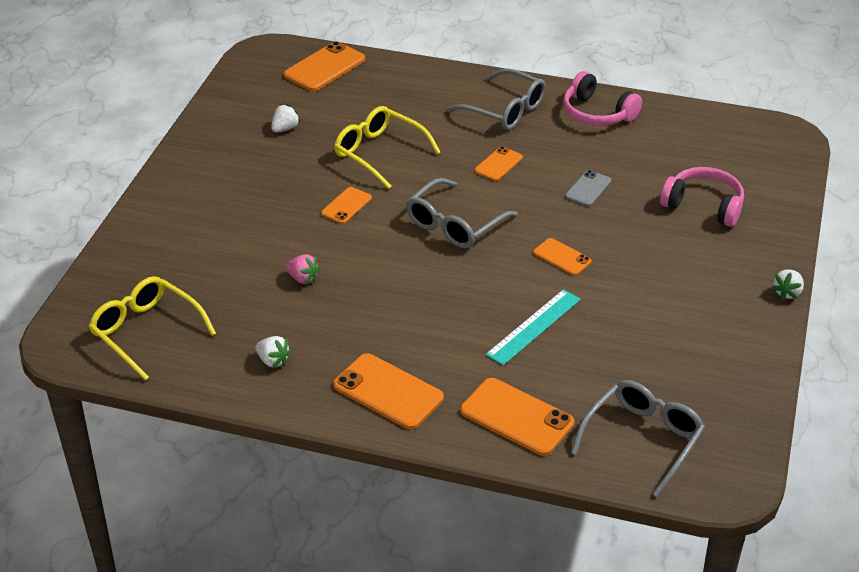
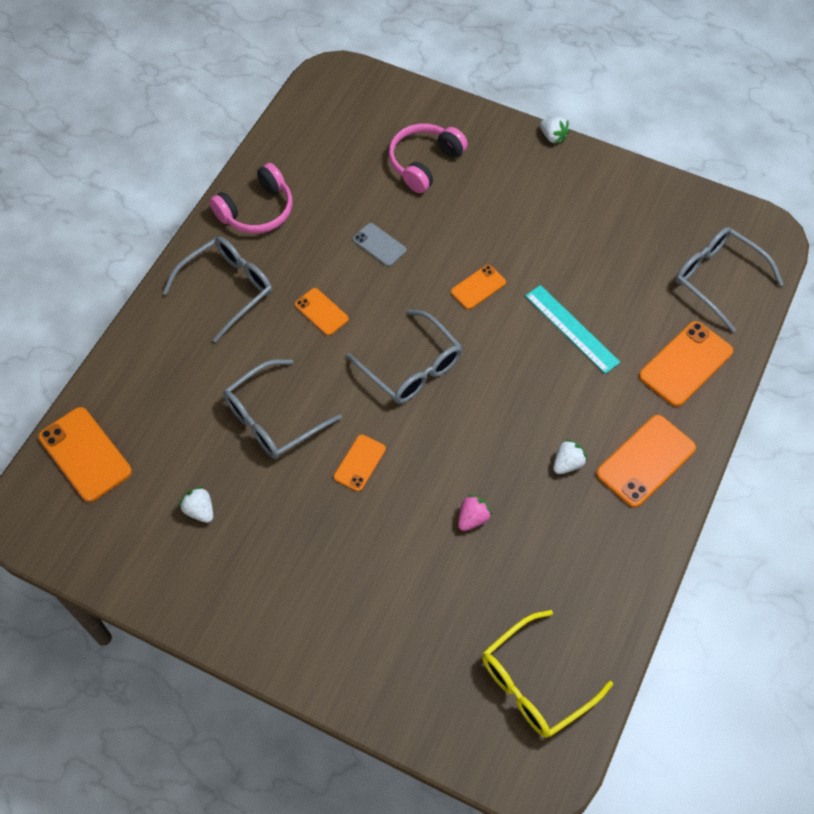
camera: 80 degrees left, 20 degrees up
(273, 361) = (593, 558): white strawberry -> white strawberry (567, 463)
(346, 206) = (359, 463): orange phone -> orange phone turned 75 degrees clockwise
(378, 152) = (272, 419): yellow glasses -> grey glasses

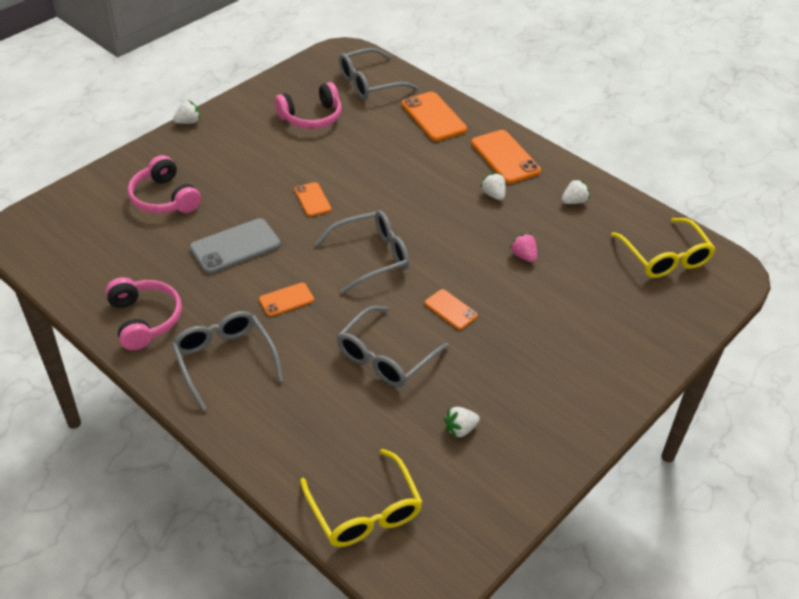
camera: 75 degrees left, 15 degrees down
(85, 454) = (365, 512): orange phone -> yellow glasses
(272, 419) = (385, 358): grey glasses -> grey glasses turned 60 degrees clockwise
(379, 245) = (235, 246): grey phone -> grey phone, size x1.72
(571, 328) = (377, 161): turquoise ruler -> none
(596, 557) = (574, 201): none -> white strawberry
(619, 242) = (311, 117): none -> pink headphones

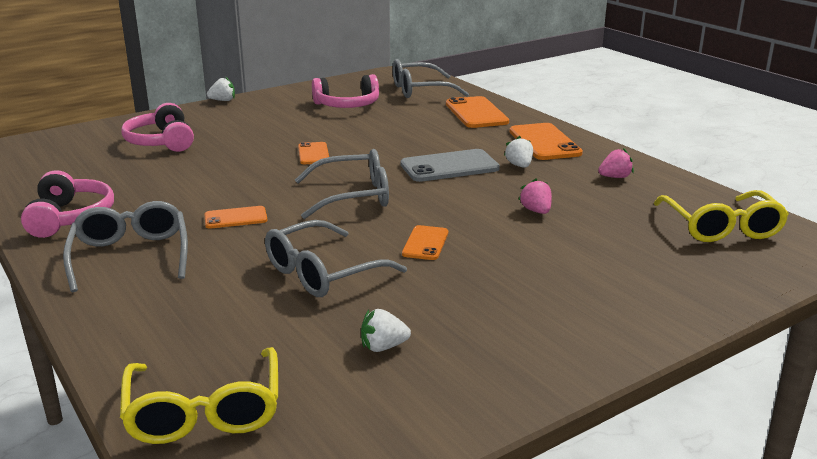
camera: 15 degrees right, 20 degrees down
(235, 246) = (208, 177): grey phone -> grey phone (449, 166)
(450, 310) = (425, 243): orange phone -> orange phone turned 45 degrees clockwise
(574, 201) = (615, 177): white strawberry -> pink strawberry

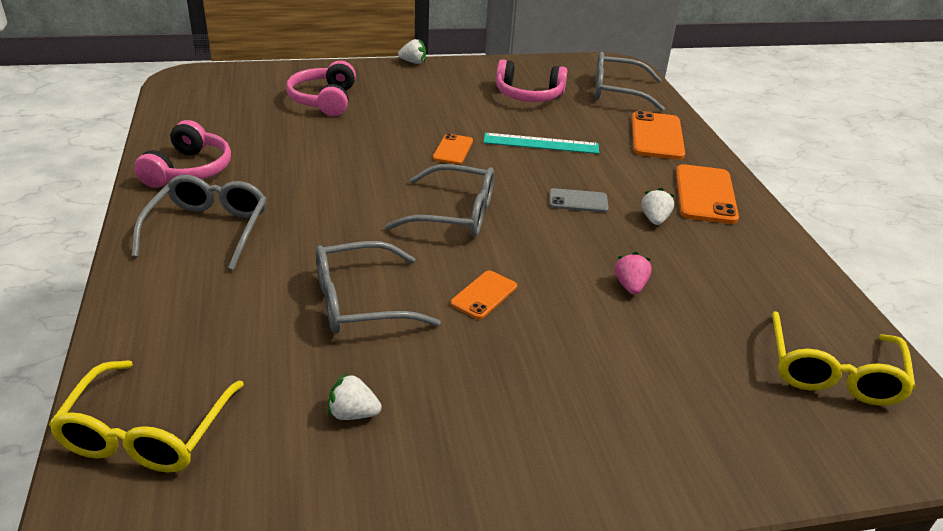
camera: 20 degrees right, 10 degrees up
(235, 218) = (327, 210): orange phone -> none
(386, 135) = (541, 143): none -> turquoise ruler
(449, 166) = (578, 201): grey phone -> grey phone, size x0.58
(615, 177) = (753, 264): pink strawberry -> none

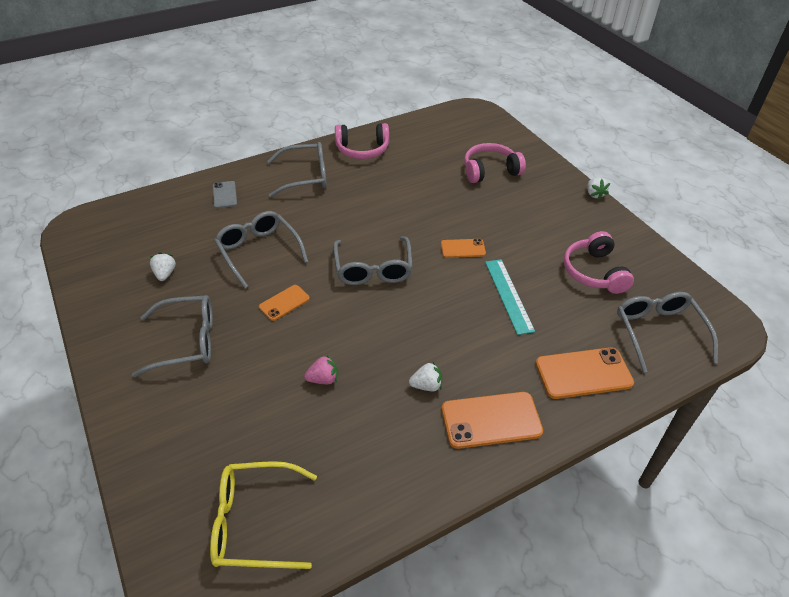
camera: 75 degrees right, 10 degrees up
(145, 434) = (141, 213): yellow glasses -> none
(484, 295) = (284, 303): orange phone -> orange phone turned 60 degrees counterclockwise
(526, 400) = (188, 341): none -> grey glasses
(578, 201) = (428, 332): grey phone -> grey phone (225, 195)

